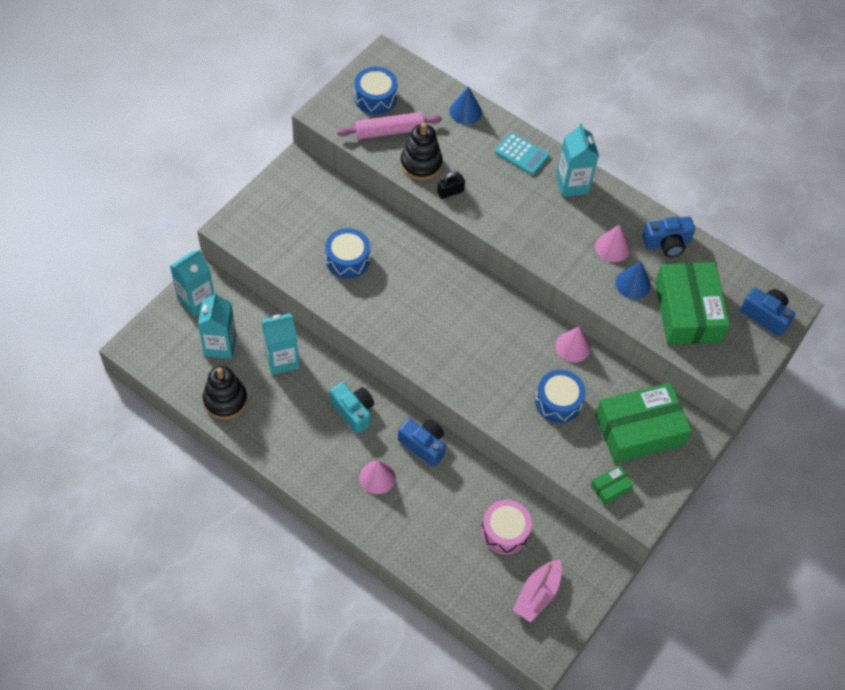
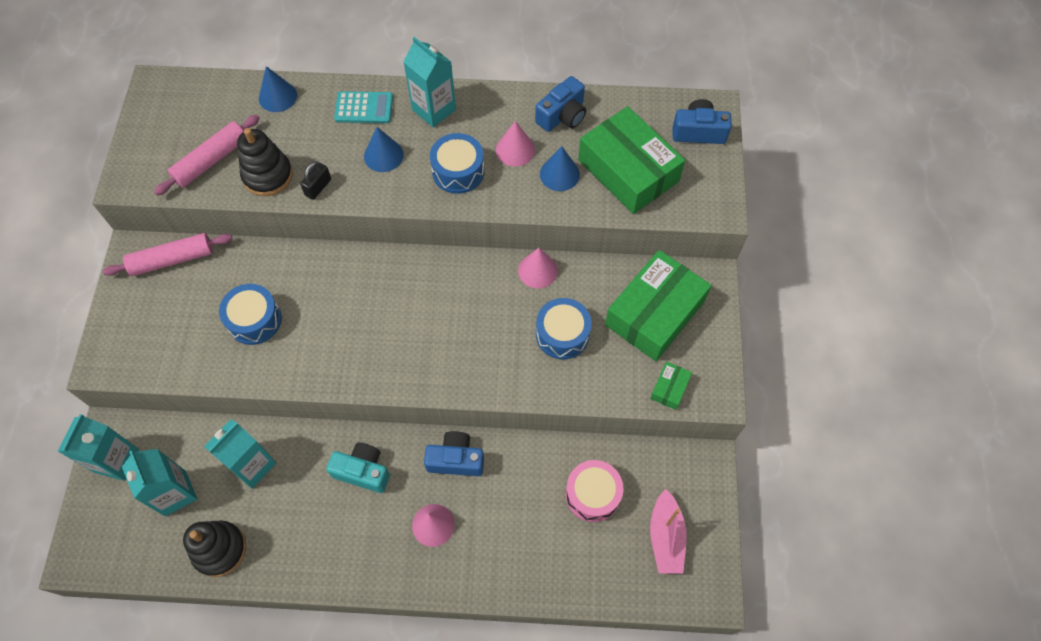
camera: 30 degrees left, 5 degrees up
(319, 185) = (172, 259): none -> pink rolling pin
(375, 98) = (173, 134): blue drum -> blue drum (458, 171)
(512, 196) = (383, 155): none -> blue cone

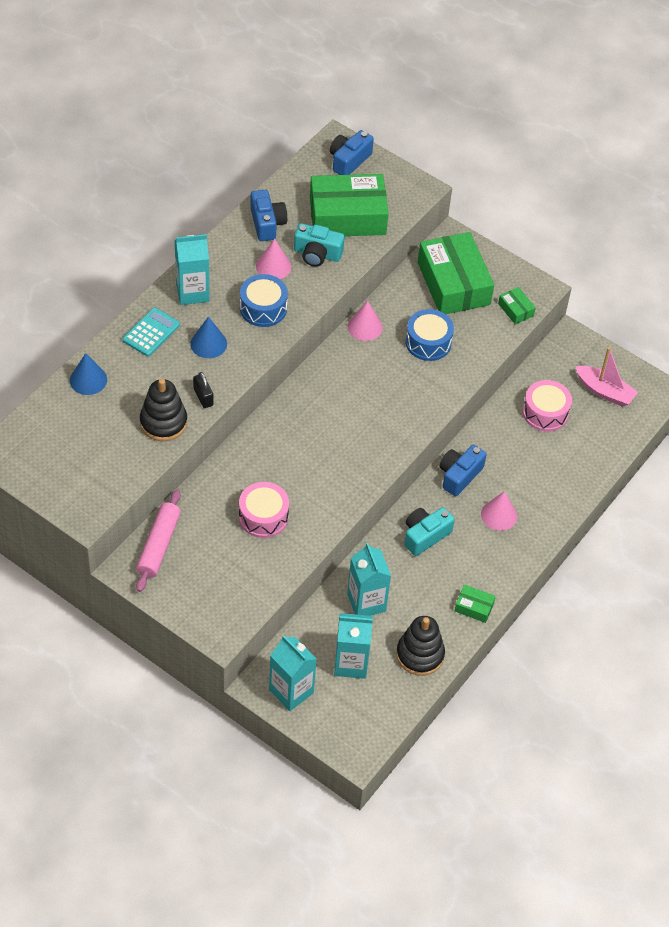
camera: 60 degrees left, 10 degrees down
(211, 160) = (115, 451): pink rolling pin -> none
(254, 320) = (263, 517): blue drum -> pink drum
(305, 567) = (474, 607): none -> green box
(559, 174) = (317, 254): blue cone -> turquoise camera

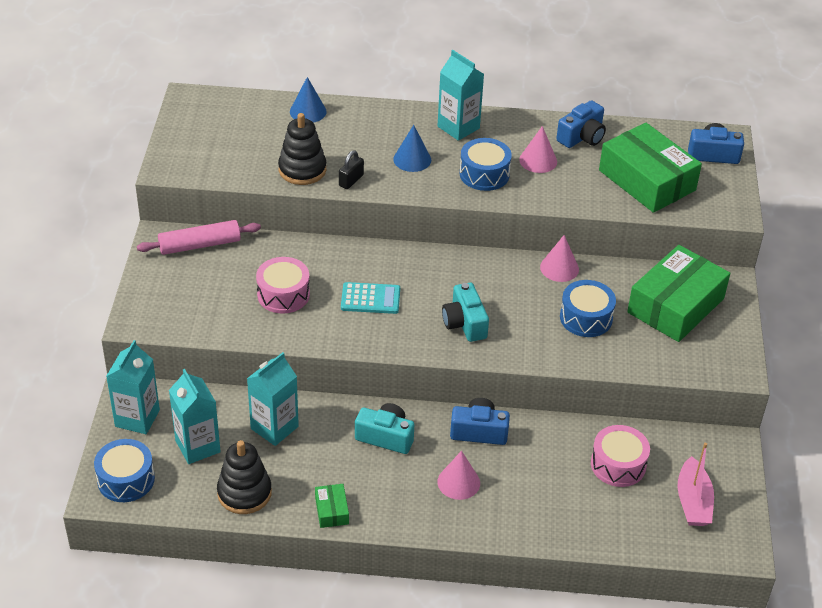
camera: 60 degrees right, 10 degrees down
(151, 332) = (391, 123): turquoise calculator -> turquoise calculator (370, 299)
(317, 254) = (581, 180): turquoise camera -> turquoise camera (464, 323)
(353, 728) = (126, 479): none -> blue drum
(515, 310) = (693, 363): green box -> none

